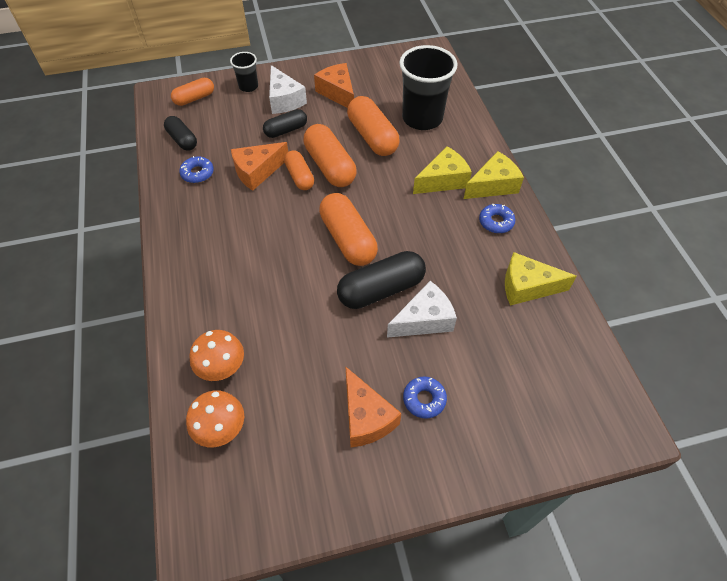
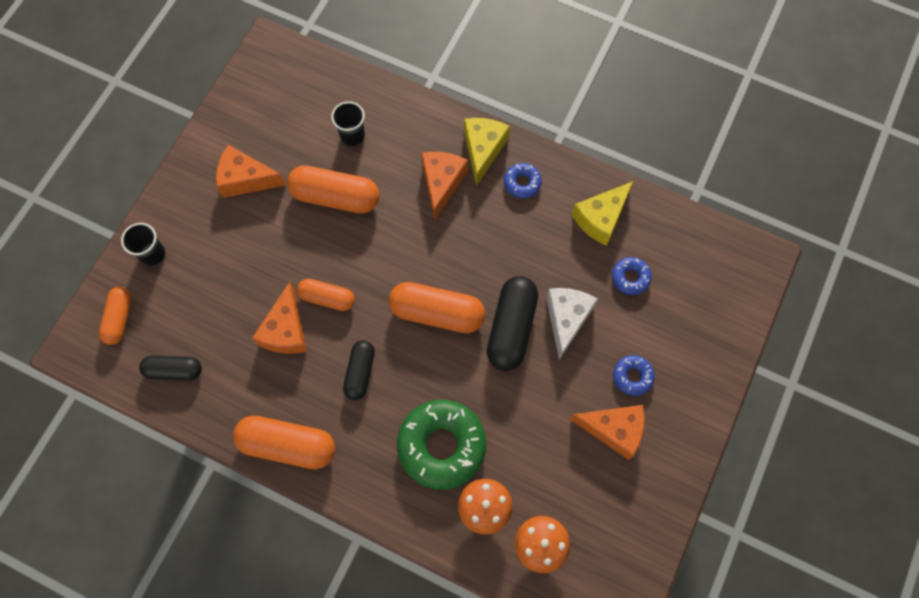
camera: 50 degrees left, 15 degrees up
(197, 173) = (237, 386): blue donut -> blue donut (630, 277)
(250, 308) = (441, 446): none -> green donut
(284, 100) = (207, 235): white cheese -> none
(286, 130) = (253, 265): black capsule -> black capsule (360, 372)
(330, 166) = (338, 262): orange capsule -> orange capsule (287, 445)
(422, 118) = (352, 135): black cup -> black cup, size x0.50
(443, 180) = (442, 183): yellow cheese -> orange cheese

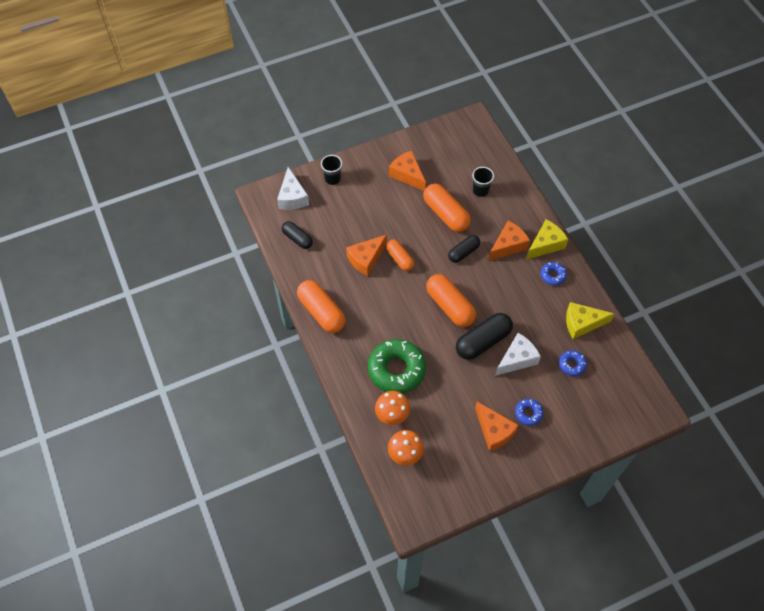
camera: 40 degrees right, 10 degrees down
(119, 318) = (292, 197): orange capsule -> white cheese
(360, 372) = (385, 305): black capsule -> black capsule (463, 252)

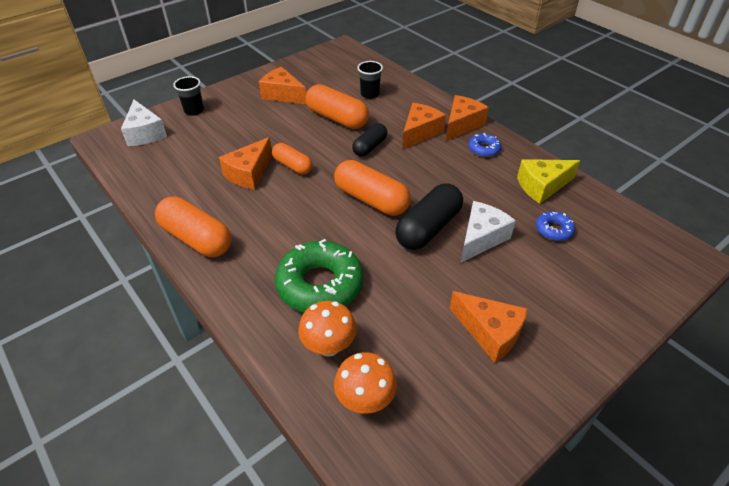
camera: 15 degrees left, 15 degrees down
(297, 239) = (154, 169): black capsule -> none
(528, 413) = (527, 298): blue donut -> none
(545, 244) = (462, 125): yellow cheese -> orange cheese

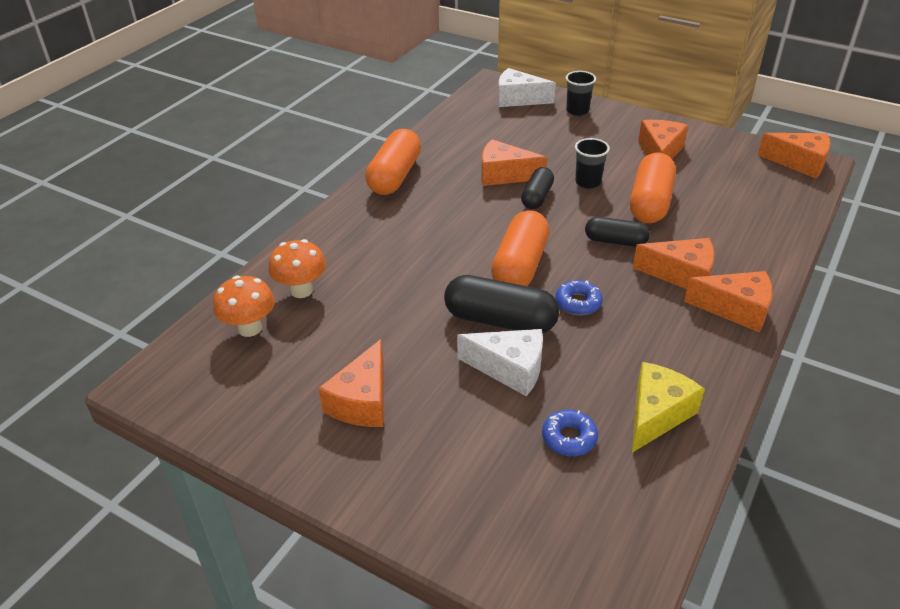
camera: 70 degrees right, 5 degrees down
(145, 133) = (518, 99): white cheese -> white cheese turned 60 degrees clockwise
(292, 166) = (537, 197): orange capsule -> black capsule
(320, 285) = (373, 264): green donut -> none
(337, 51) = (799, 163): none -> orange cheese
(370, 94) = (727, 214): black cup -> black cup (588, 182)
(483, 149) = (696, 341): blue donut -> blue donut (578, 303)
(542, 186) = (657, 414): yellow cheese -> yellow cheese turned 75 degrees clockwise

